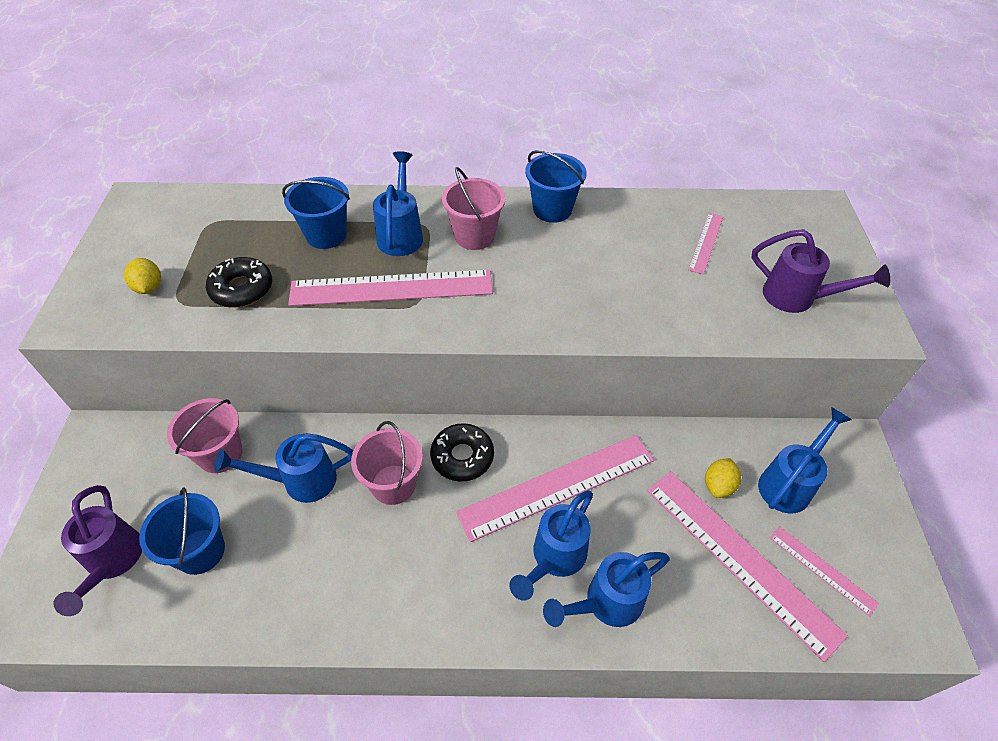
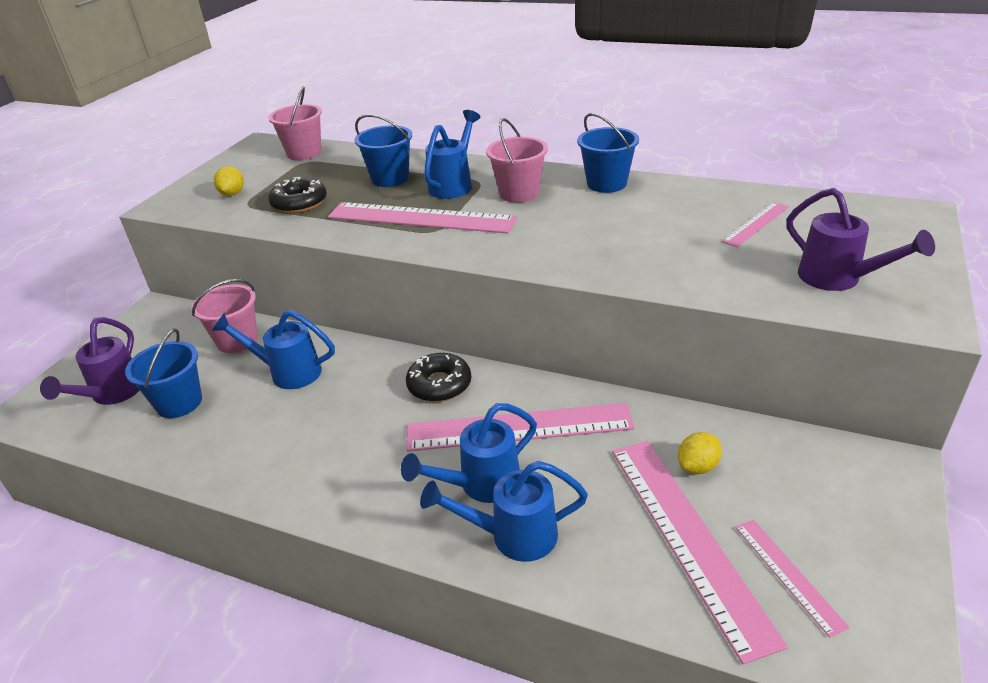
camera: 25 degrees right, 15 degrees down
(393, 484) = (364, 392): pink bucket -> pink bucket (304, 153)
(789, 483) = (788, 484): blue watering can -> none

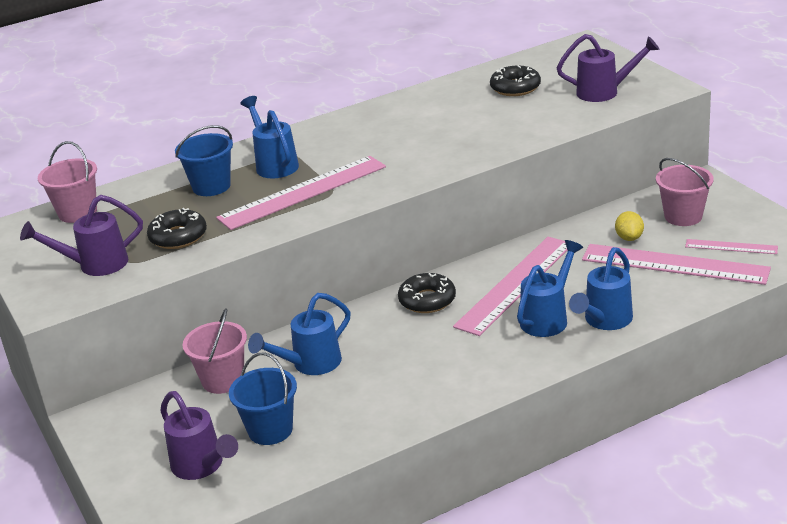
camera: 50 degrees left, 5 degrees down
(232, 194) = (94, 265): yellow lemon -> purple watering can
(480, 485) = (548, 318): blue watering can -> blue watering can turned 150 degrees counterclockwise
(519, 193) = (336, 145): pink bucket -> pink bucket (683, 216)
(606, 183) = (381, 111): blue bucket -> none
(756, 224) = (515, 88): pink ruler -> black donut

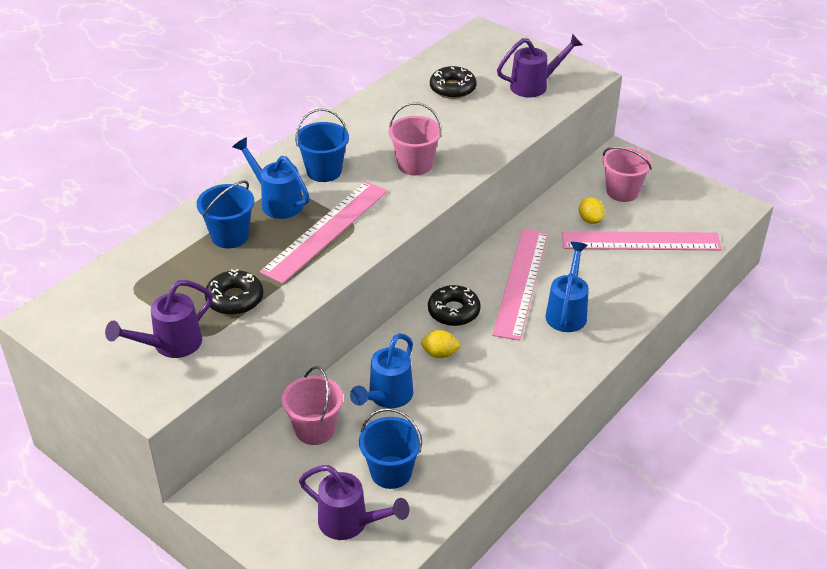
camera: 25 degrees left, 10 degrees up
(77, 212) = (108, 286): pink bucket -> pink bucket (415, 165)
(337, 144) = (324, 171): none -> blue bucket
(388, 335) = (440, 354): none -> yellow lemon
(604, 321) = (615, 307): blue watering can -> none
(731, 247) = (676, 217): pink ruler -> none

